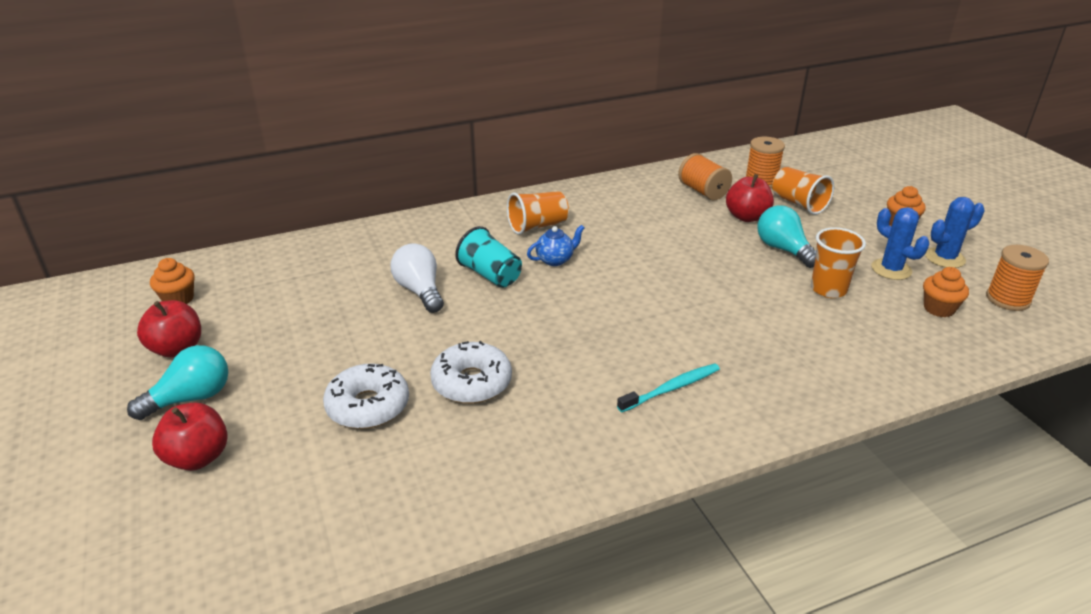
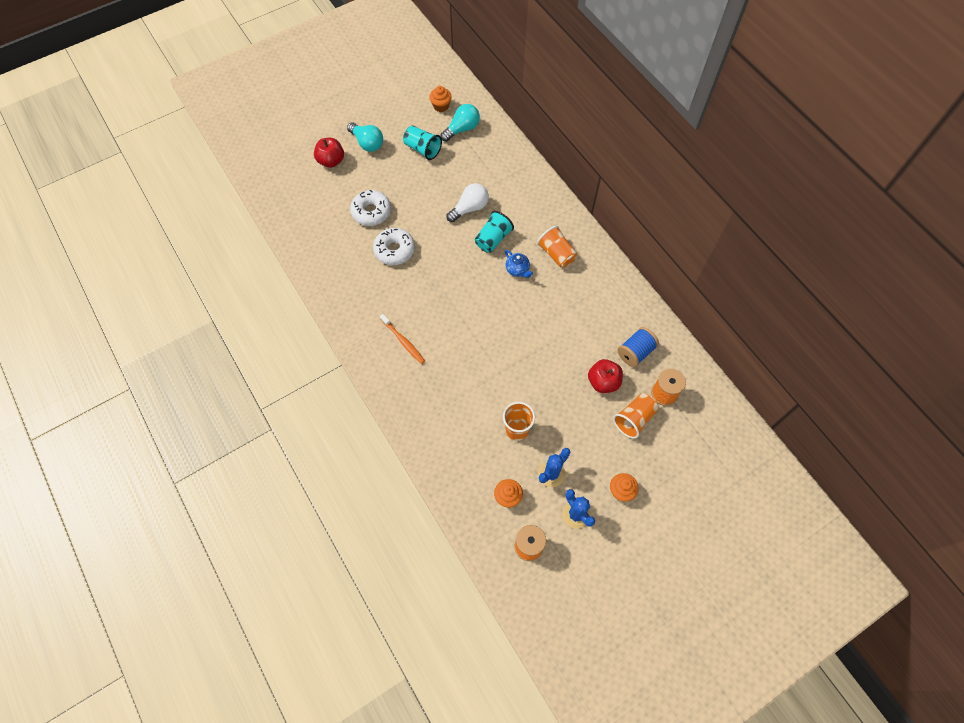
camera: 80 degrees right, 30 degrees up
(177, 349) = (401, 123): red apple -> none
(260, 329) = (422, 149): none -> turquoise cup
(672, 388) = (403, 341): turquoise toothbrush -> orange toothbrush
(703, 191) = (635, 352): orange spool -> blue spool
(783, 249) = (562, 405): turquoise light bulb -> turquoise light bulb (462, 129)

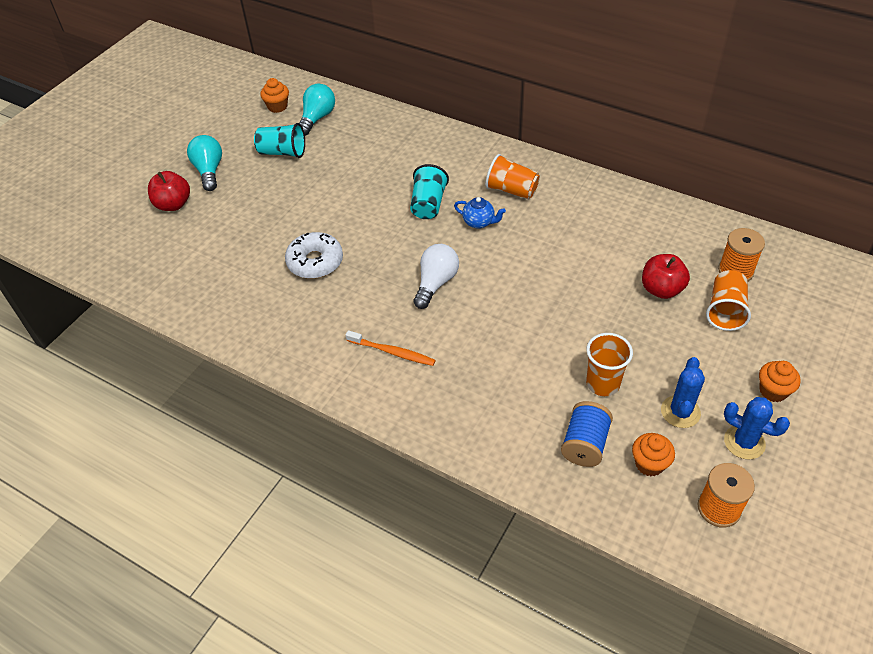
camera: 25 degrees left, 15 degrees down
(367, 143) = (209, 171): turquoise light bulb -> turquoise light bulb turned 120 degrees counterclockwise
(371, 212) = (259, 235): white donut -> none
(469, 208) = (379, 186): white light bulb -> white light bulb (436, 283)
(635, 352) = (672, 245): blue spool -> blue spool (585, 444)

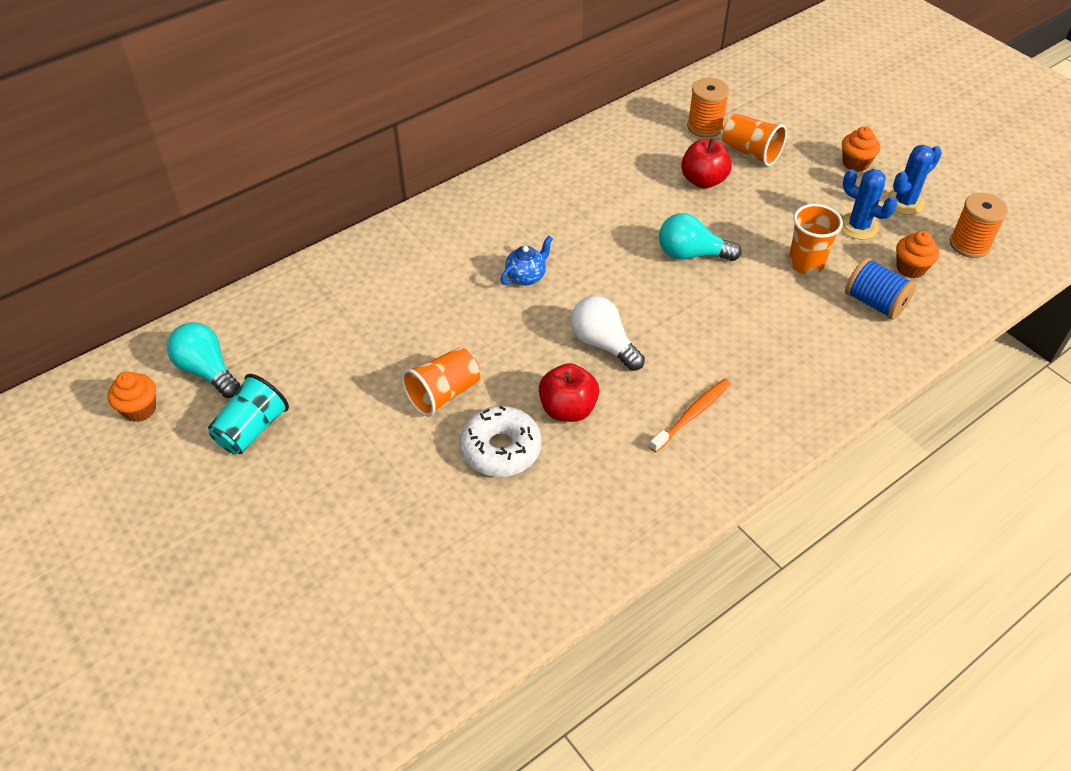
camera: 70 degrees left, 0 degrees up
(173, 204) = (269, 595): red apple -> red apple (568, 409)
(209, 171) = (224, 530): turquoise light bulb -> turquoise light bulb (691, 254)
(428, 204) = (466, 310): turquoise cup -> none
(511, 190) = (490, 233): orange cup -> orange cup (443, 393)

